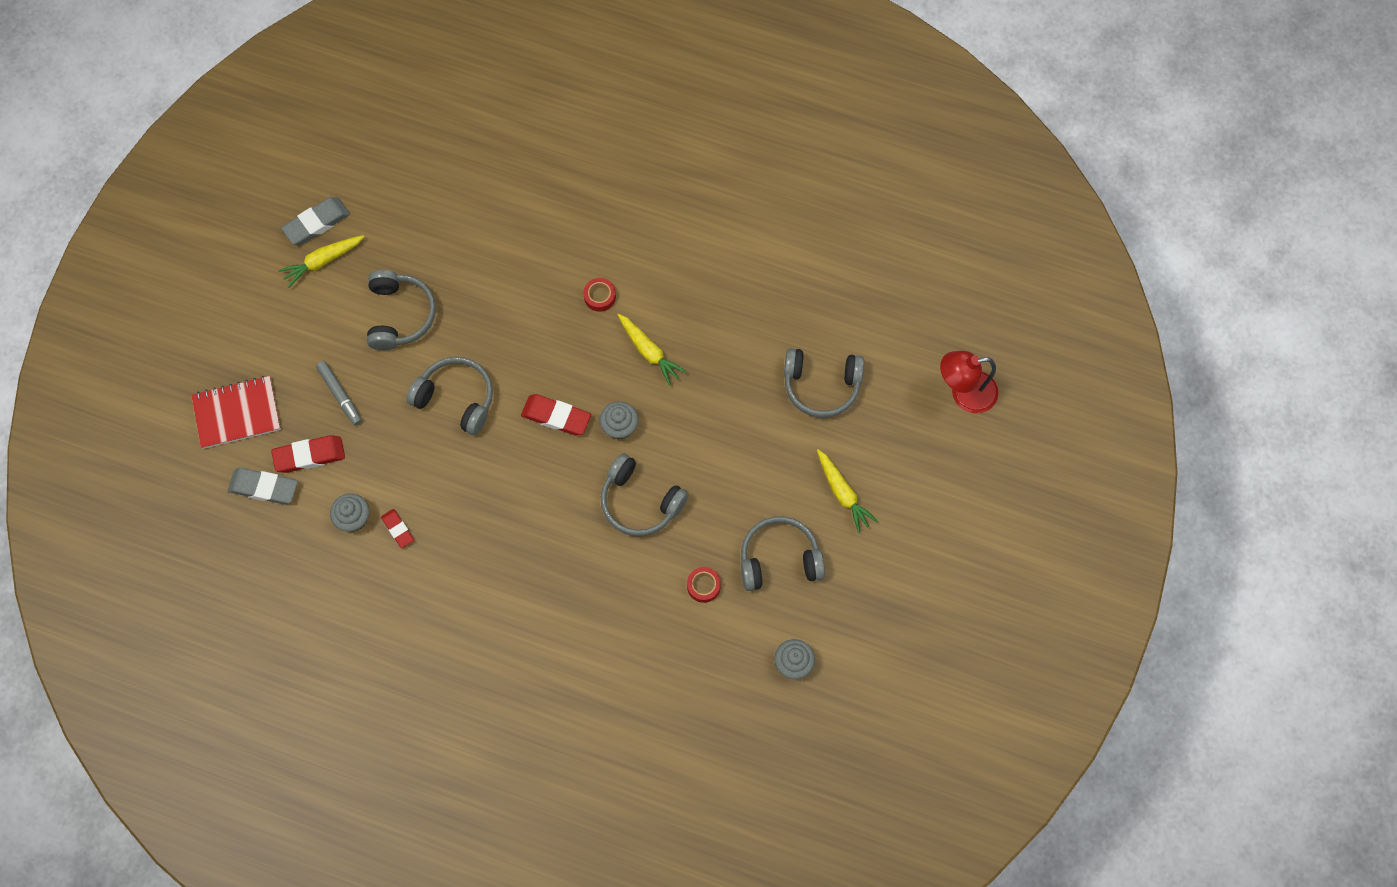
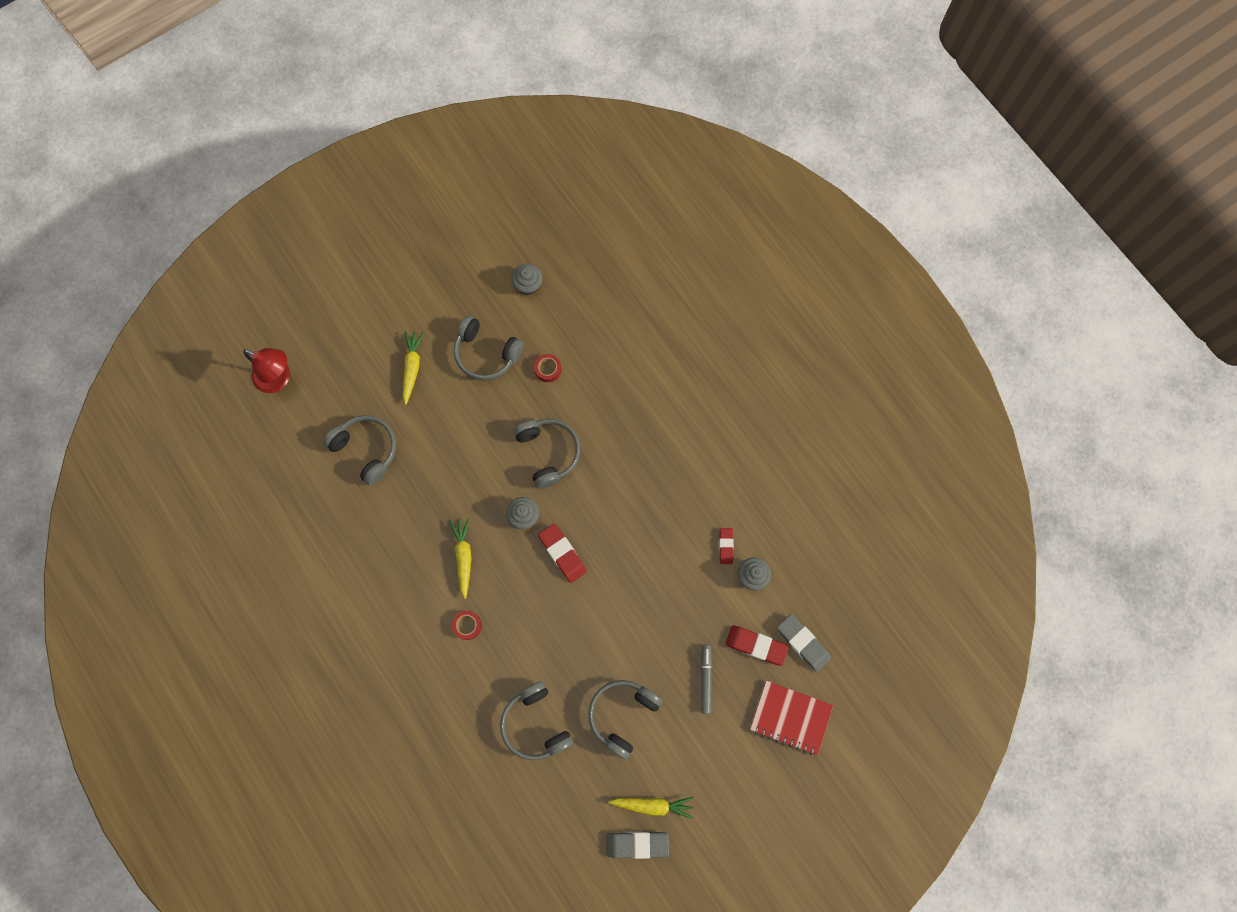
camera: 145 degrees left, 5 degrees up
(456, 398) = (623, 617): grey headphones -> grey headphones (535, 724)

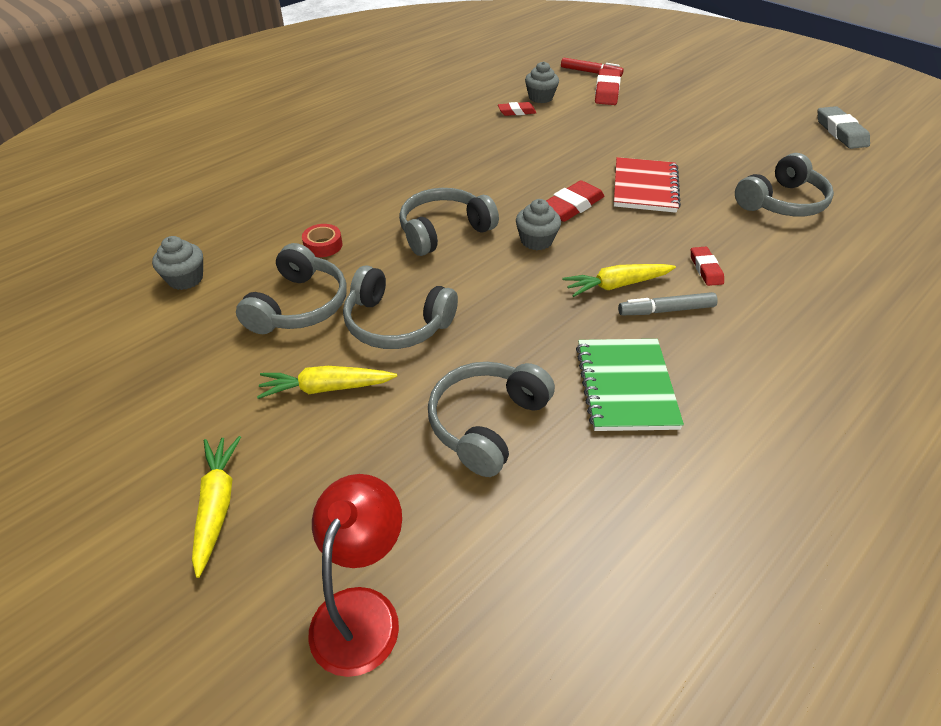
camera: 100 degrees left, 30 degrees down
(375, 533) = (626, 386): none -> green notebook
(467, 625) = (705, 269): red tape -> red eraser
(622, 715) = (725, 151): grey headphones -> grey headphones (396, 323)
(652, 805) = (797, 127): yellow carrot -> yellow carrot (217, 505)
(706, 679) = (655, 112): grey marker -> grey marker (666, 310)
(790, 717) = (660, 73): red notebook -> red notebook (645, 187)
(803, 643) = (590, 72): grey eraser -> red marker

